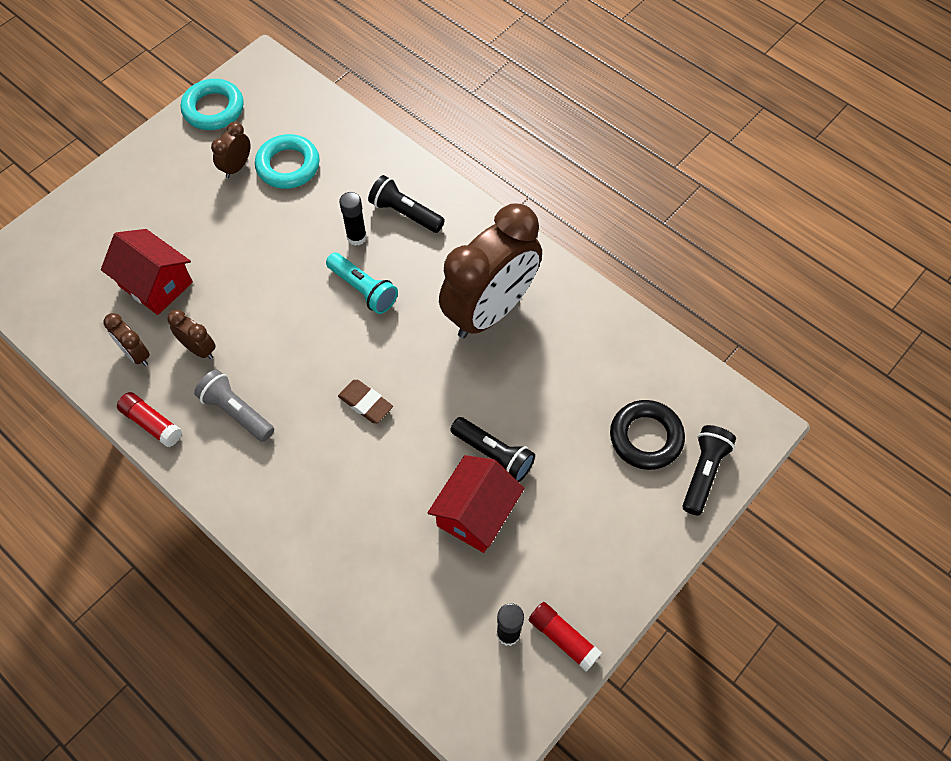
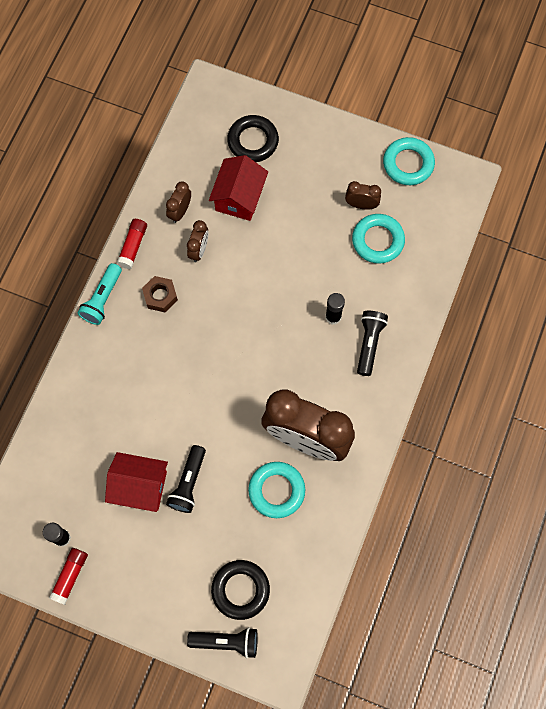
camera: 70 degrees right, 10 degrees up
(92, 247) = (253, 141): none -> black ring
(236, 412) = (160, 296): grey flashlight -> brown nut
(363, 289) = (289, 340): turquoise flashlight -> turquoise flashlight (102, 299)
(365, 403) = (197, 379): brown eraser -> none
(540, 361) = (276, 490): none -> turquoise ring

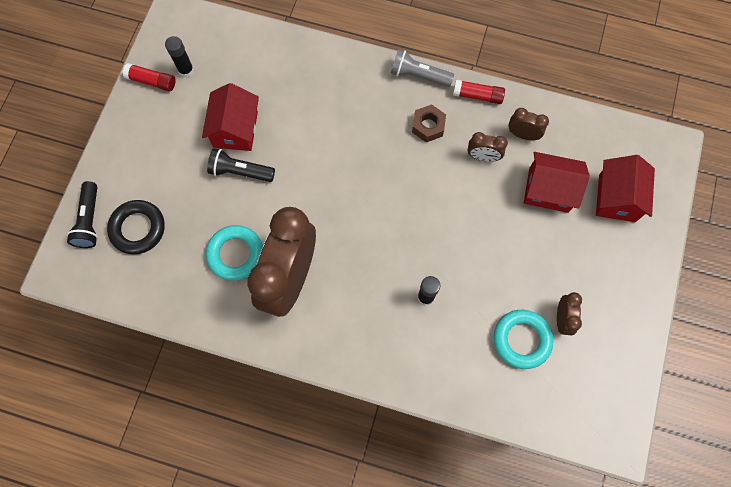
camera: 85 degrees right, 0 degrees up
(102, 299) = (418, 75): turquoise flashlight -> grey flashlight
(253, 141) = (617, 198): black ring -> red house
(369, 343) = (400, 337): black flashlight -> none
(408, 164) = (623, 369): turquoise ring -> none

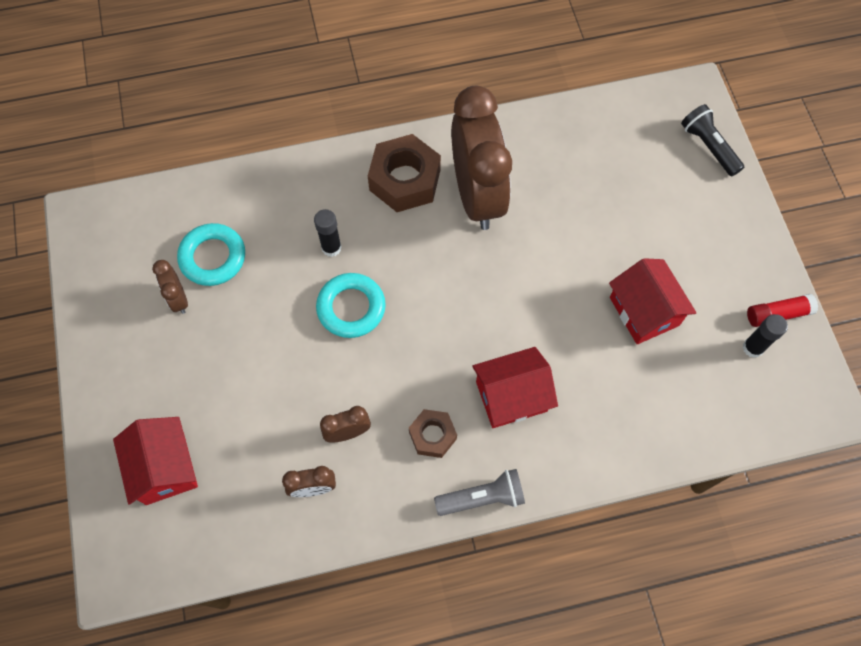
camera: 150 degrees right, 5 degrees down
(138, 229) = (657, 163): black ring -> none
(235, 254) = (546, 190): turquoise ring -> turquoise ring (351, 308)
(240, 171) = (603, 269): black flashlight -> none
(337, 324) = (405, 180): none -> brown nut
(477, 96) = (394, 511): red glue stick -> none
(548, 190) = (251, 433): red house -> red house (511, 396)

